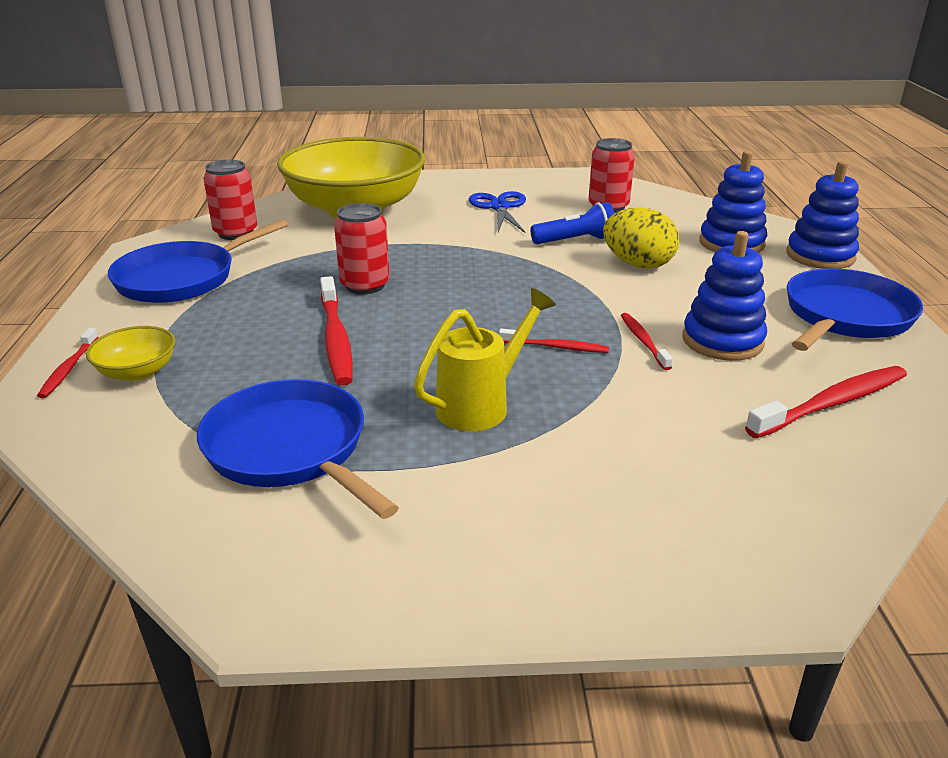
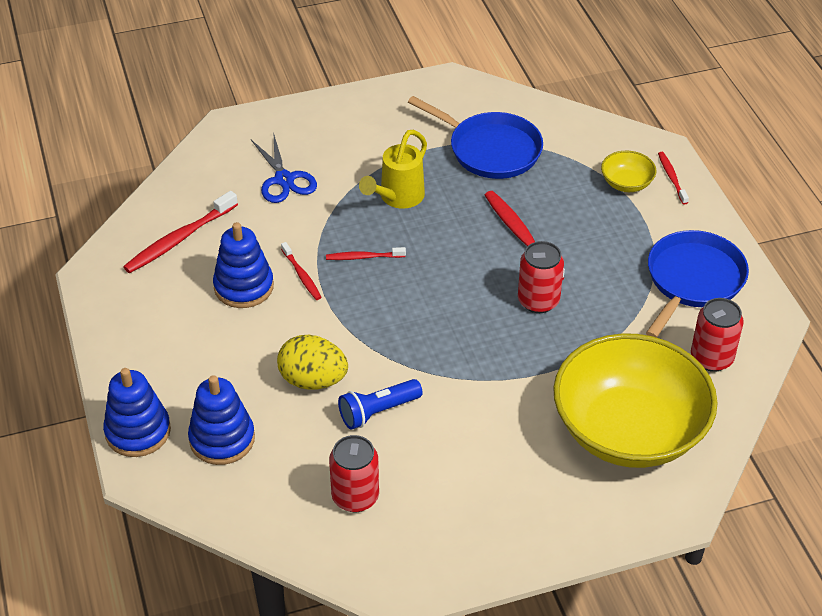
camera: 165 degrees right, 15 degrees up
(499, 207) = (476, 470): blue scissors -> blue scissors (284, 179)
(845, 316) = (142, 336): blue pan -> none

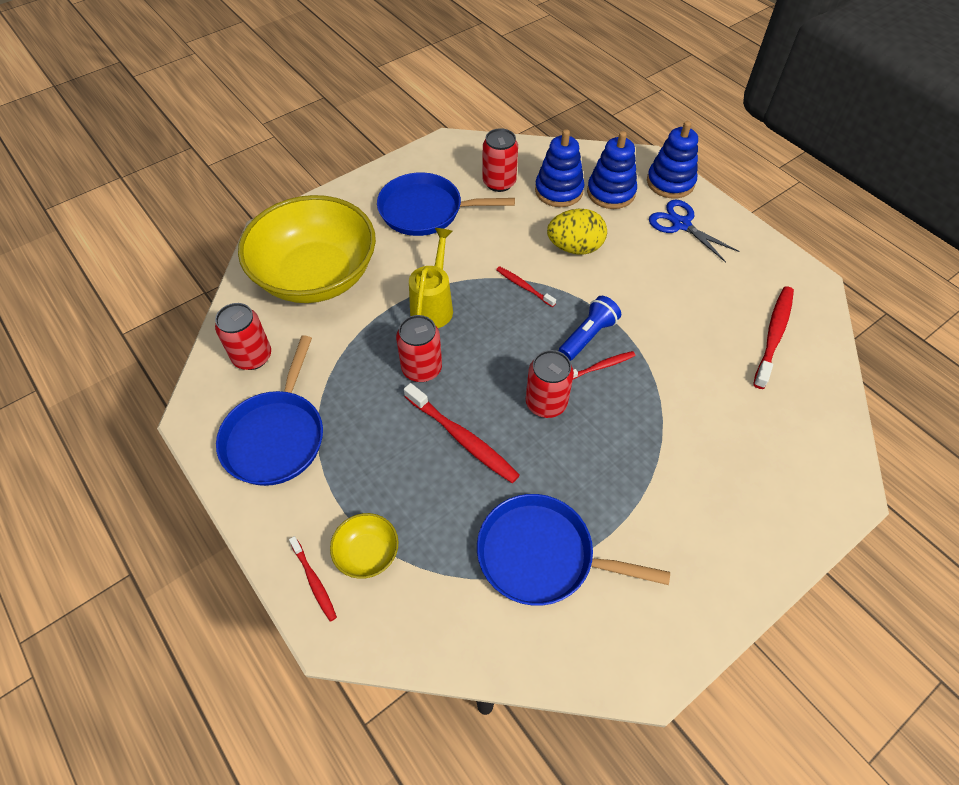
camera: 160 degrees right, 10 degrees up
(244, 287) = (683, 307): blue stacking toy -> blue stacking toy (559, 191)
(284, 179) = (734, 434): blue scissors -> blue scissors (681, 224)
(301, 275) = (643, 332): red toothbrush -> red toothbrush (524, 287)
(378, 411) = (513, 238): blue flashlight -> blue flashlight (588, 336)
(397, 198) = (608, 447): yellow watering can -> yellow watering can (434, 305)
(432, 242) = (546, 403): none -> red can
(470, 482) = (425, 210): none -> blue pan

